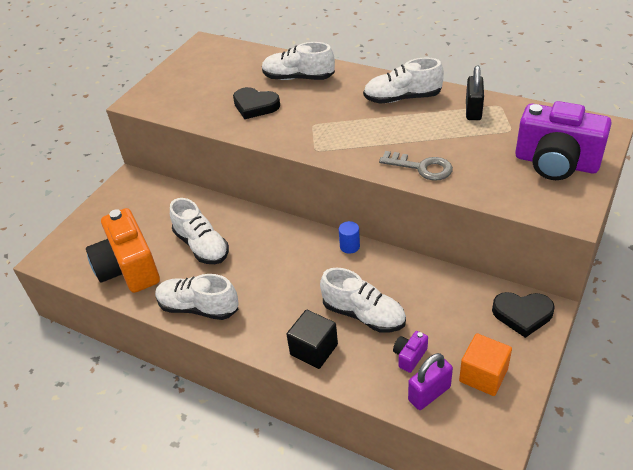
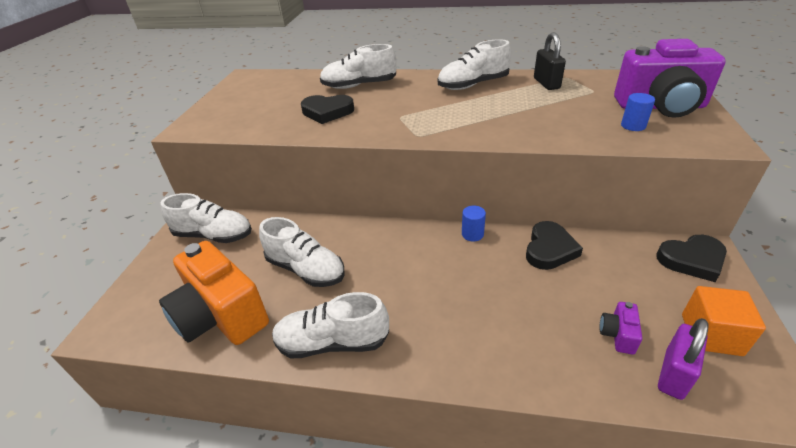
camera: 20 degrees left, 5 degrees down
(314, 349) = (504, 357): black cube -> none
(363, 314) = (534, 300): white shoe -> white shoe (214, 235)
(406, 275) = (549, 249): none -> black heart
(421, 167) = (539, 131): grey key -> none
(509, 180) = (633, 126): none -> blue cylinder

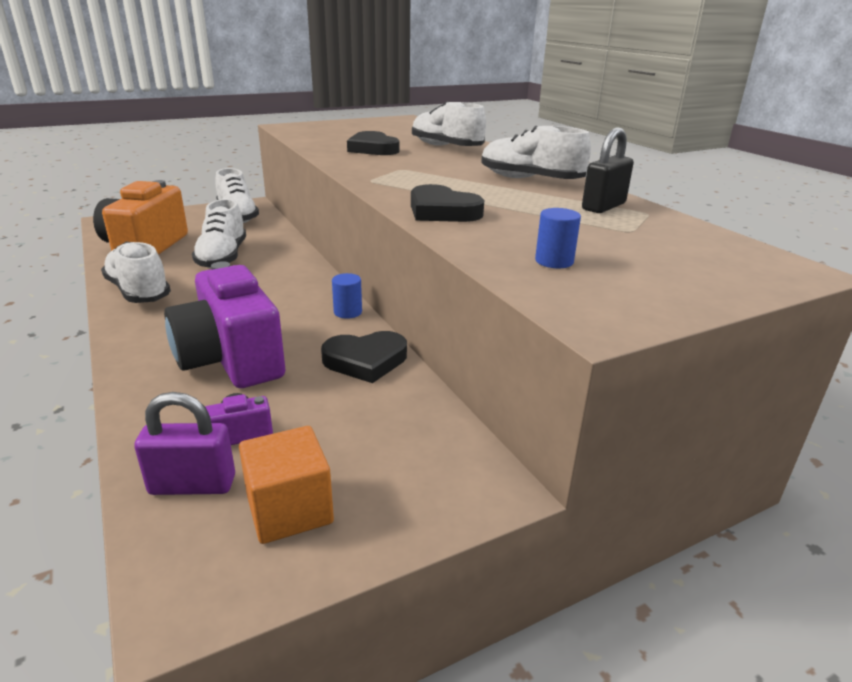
camera: 50 degrees right, 10 degrees down
(660, 106) = (655, 272): purple camera -> purple camera (231, 359)
(692, 260) = (452, 474): black heart -> black heart (442, 211)

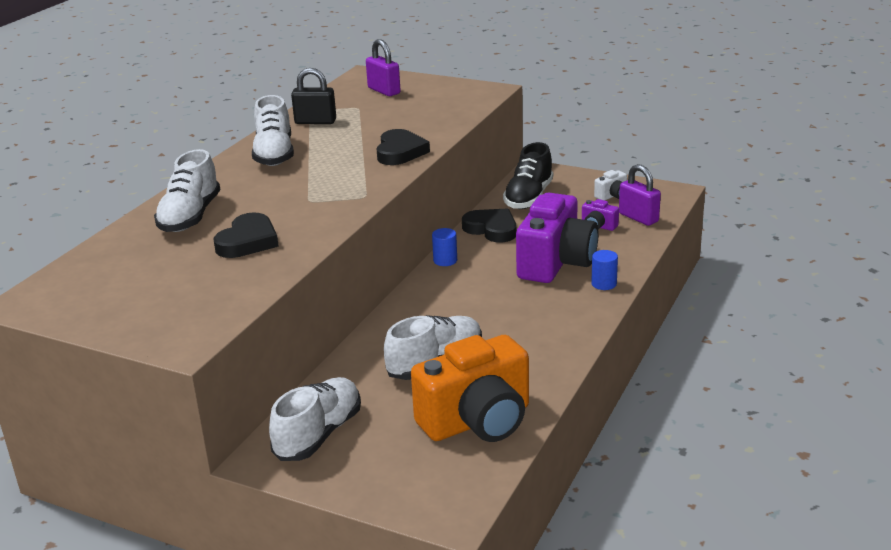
camera: 125 degrees left, 0 degrees up
(139, 292) = (547, 352): white shoe -> none
(289, 509) = (612, 196): orange cube -> white camera
(405, 427) = (529, 197): none -> black shoe
(554, 261) = (437, 109): blue cylinder -> blue cylinder (604, 284)
(688, 258) = (384, 91): none -> purple padlock

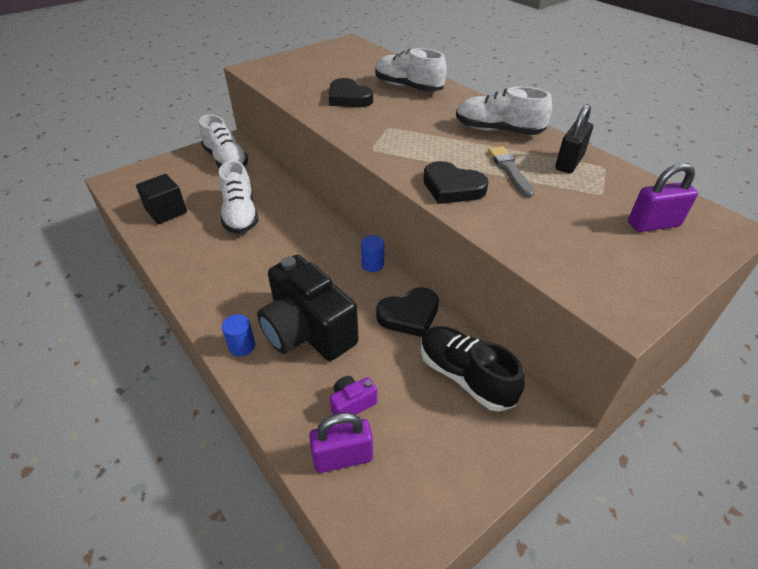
camera: 115 degrees right, 15 degrees up
(349, 138) = (509, 170): none -> grey brush
(477, 421) = (166, 211): orange camera -> black cube
(556, 263) = (308, 331): purple camera -> black camera
(612, 196) = (420, 465): white camera -> none

